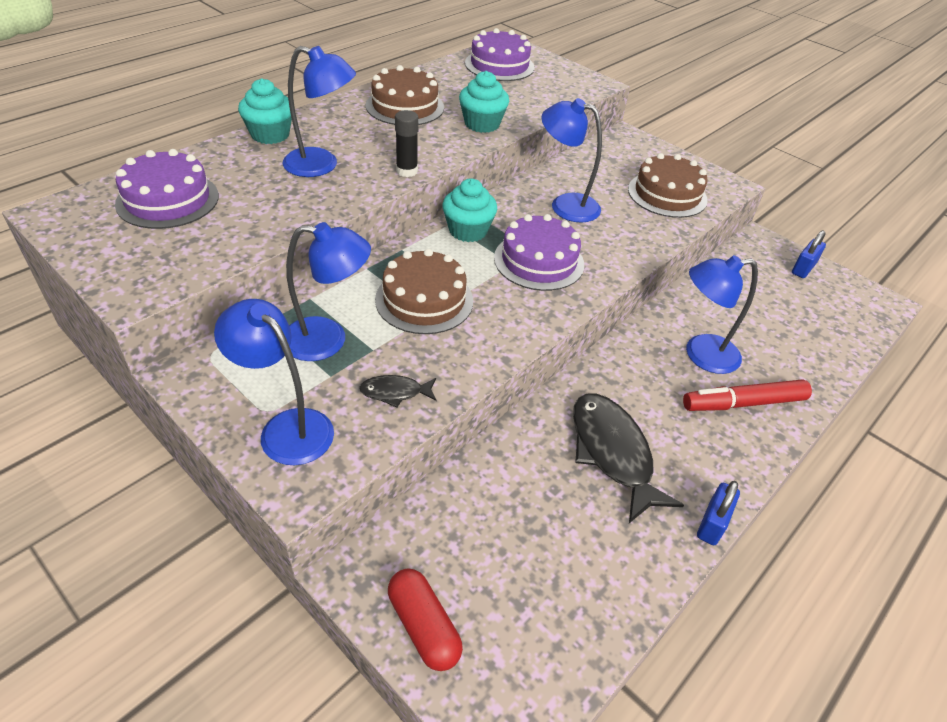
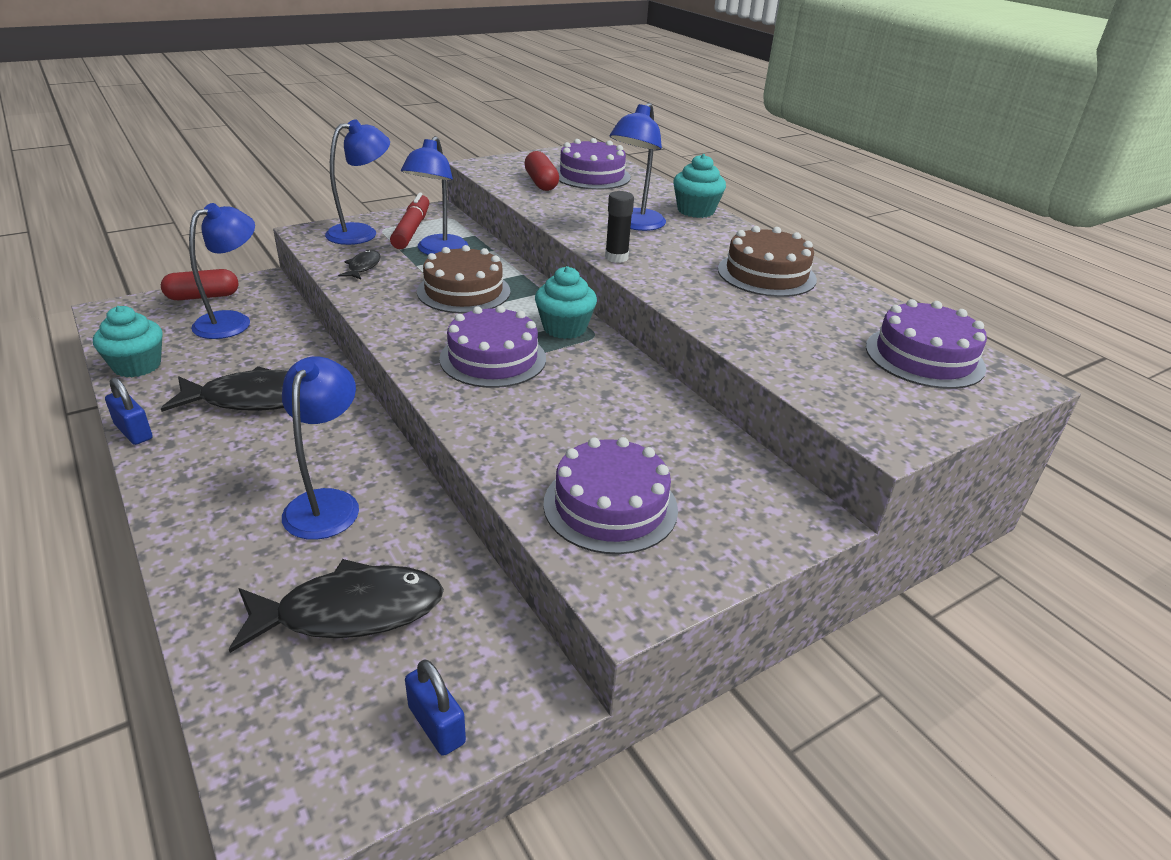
camera: 105 degrees right, 10 degrees down
(203, 233) = (541, 183): none -> red capsule
(482, 124) = (724, 312): turquoise cupcake -> turquoise cupcake (137, 366)
(565, 205) = (600, 401): blue lamp -> blue lamp (232, 321)
(667, 194) = (610, 506): brown cake -> purple cake
(743, 403) = (233, 509): red marker -> red marker (412, 229)
(771, 315) = (350, 612): none -> black fish

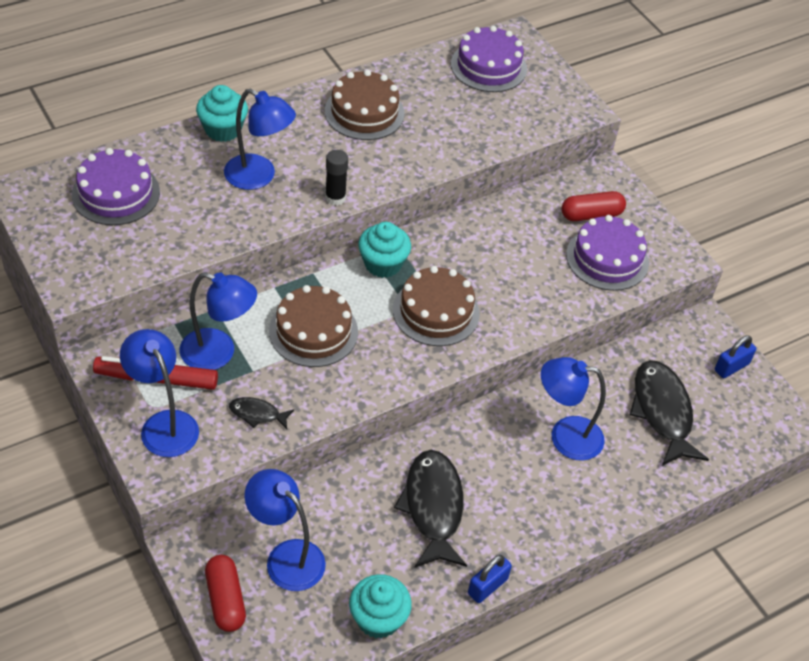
camera: 90 degrees left, 15 degrees up
(493, 358) = (436, 312): purple cake -> brown cake
(541, 183) = (137, 237): red capsule -> red capsule (591, 215)

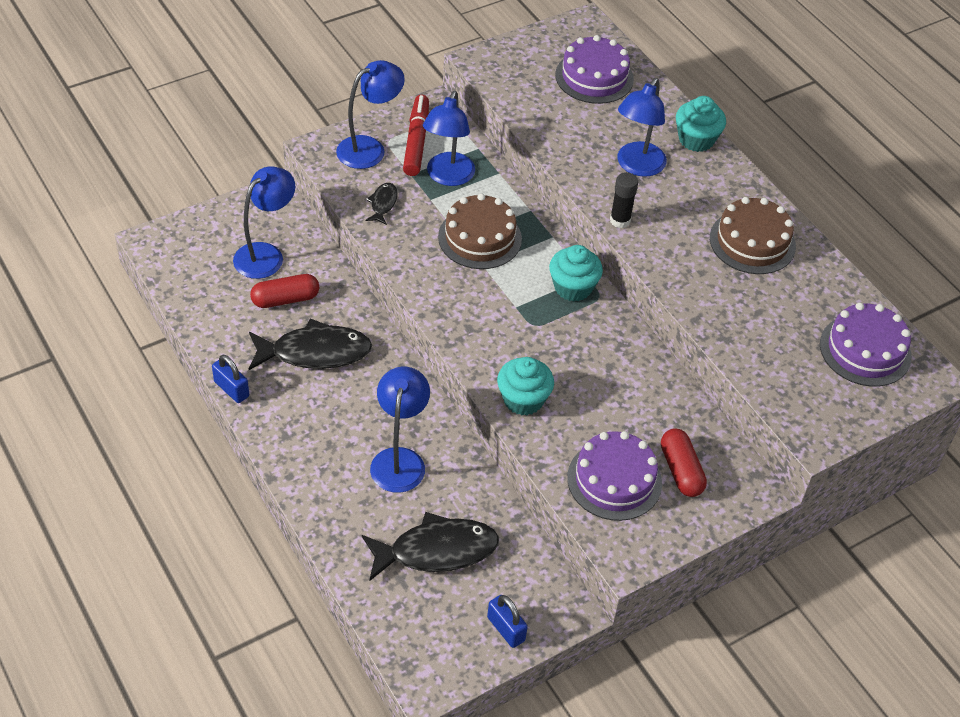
camera: 90 degrees right, 0 degrees up
(225, 600) = (228, 219): red capsule -> red capsule (285, 299)
(378, 618) = (205, 313): turquoise cupcake -> turquoise cupcake (523, 399)
(436, 312) = (515, 327): brown cake -> none

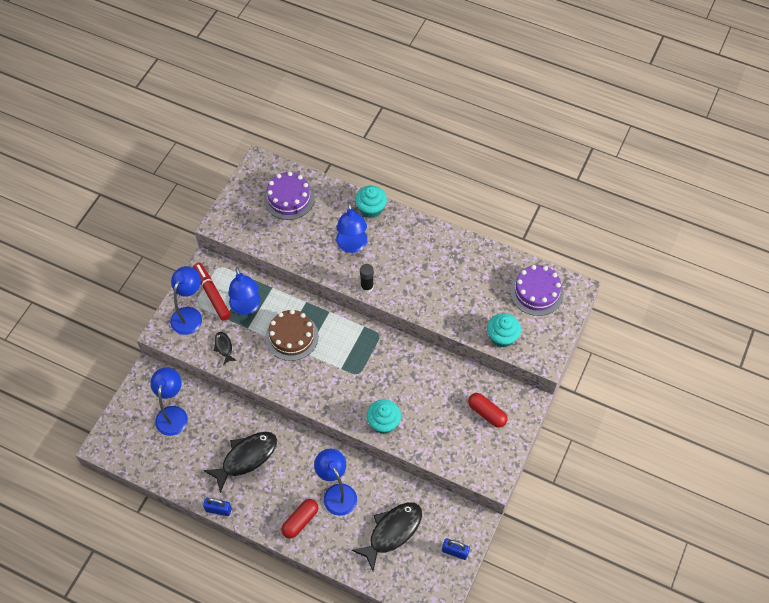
camera: 30 degrees left, 10 degrees up
(285, 299) = (205, 435): red capsule -> red capsule (300, 521)
(573, 287) = (361, 337): turquoise cupcake -> turquoise cupcake (502, 337)
(614, 480) = (459, 440): purple cake -> none
(752, 242) = (442, 259): brown cake -> none

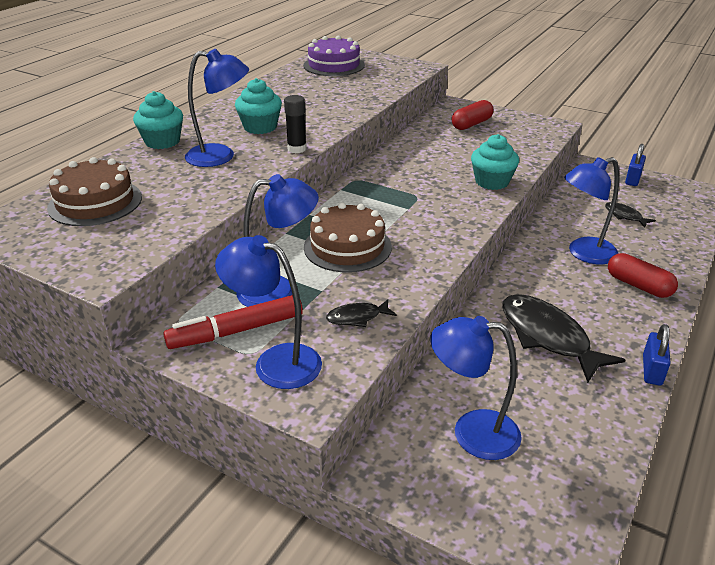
camera: 85 degrees left, 25 degrees down
(289, 198) = (95, 202): purple cake -> brown cake
(392, 532) = (625, 216): black fish -> black fish, size x0.48
(502, 337) = (389, 82): turquoise cupcake -> turquoise cupcake (260, 127)

